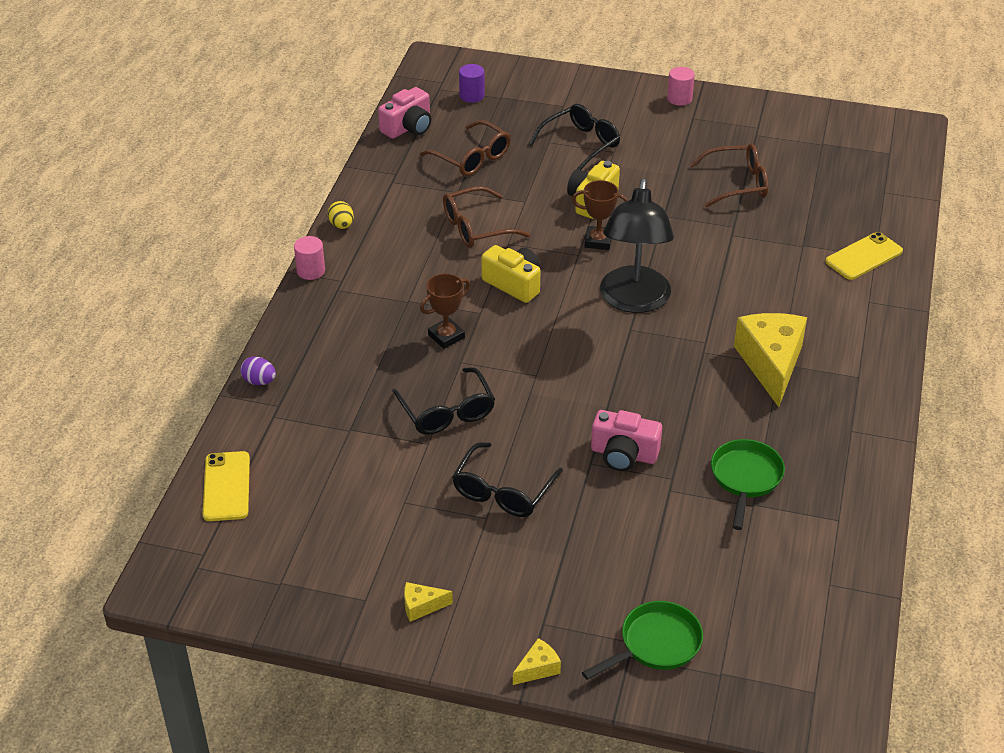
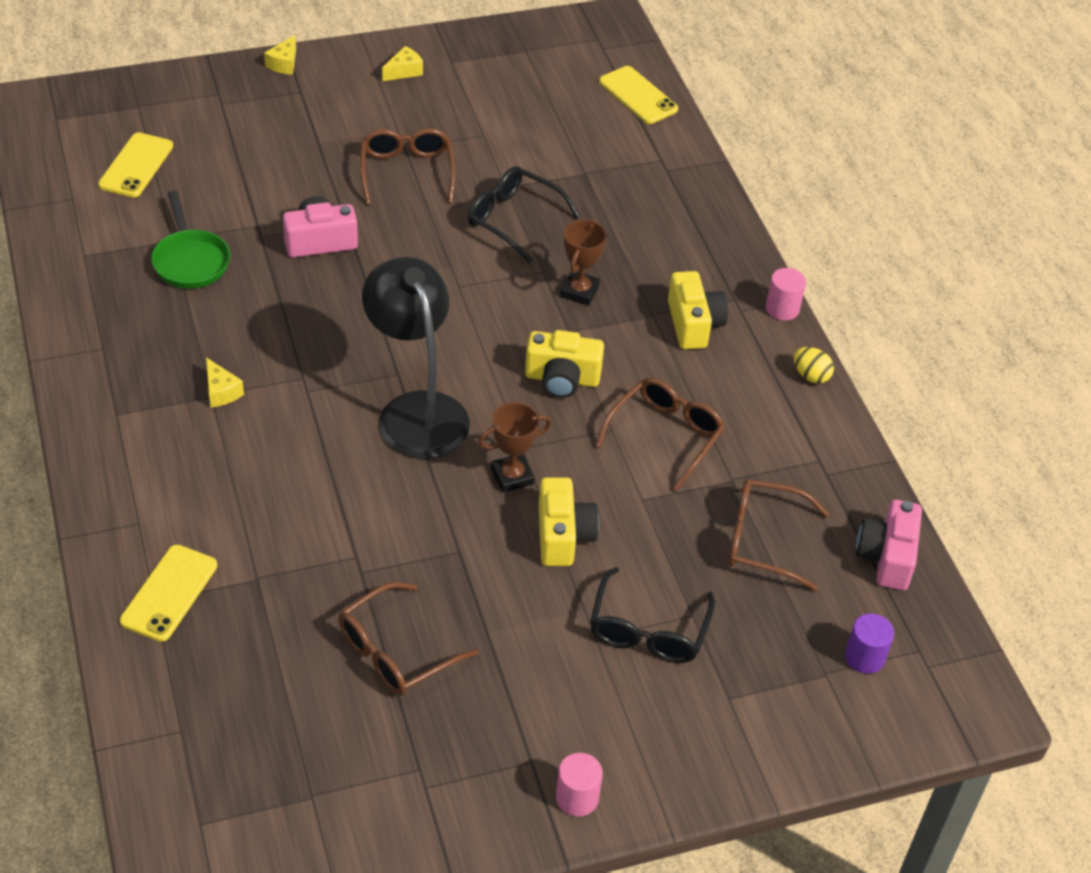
camera: 145 degrees right, 5 degrees up
(259, 381) = (706, 183): purple egg -> none
(385, 284) = (693, 324): none -> yellow camera
(503, 491) = (406, 172): black glasses -> brown glasses
(656, 644) = (201, 108): green pan -> none
(753, 598) = (136, 165): none -> yellow phone
(771, 364) = (221, 391): yellow cheese -> yellow cheese, size x0.44

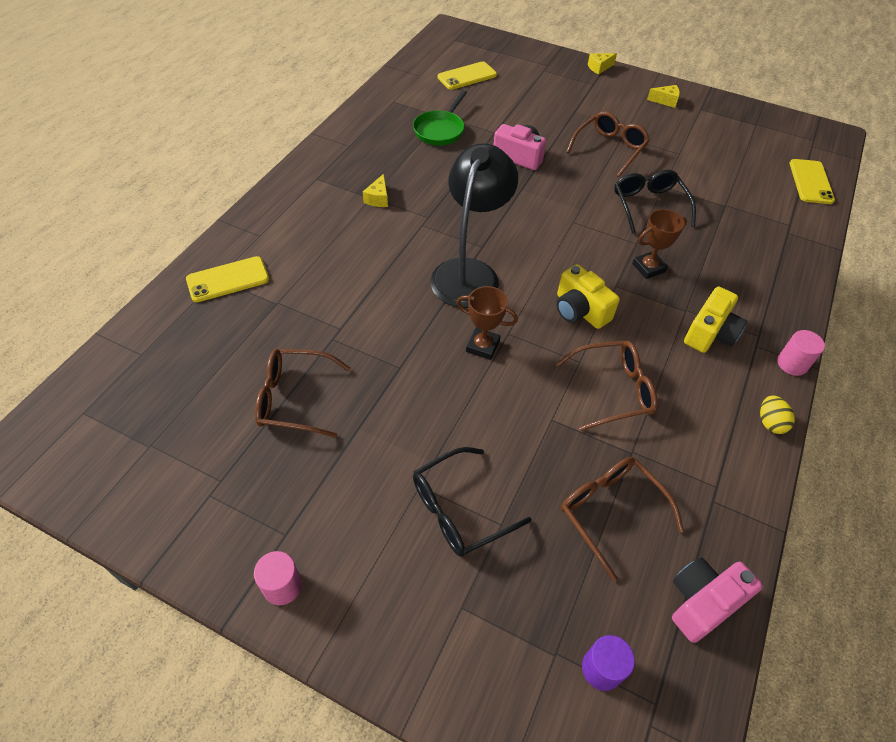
camera: 45 degrees right, 5 degrees up
(563, 536) = (473, 404): yellow camera -> none

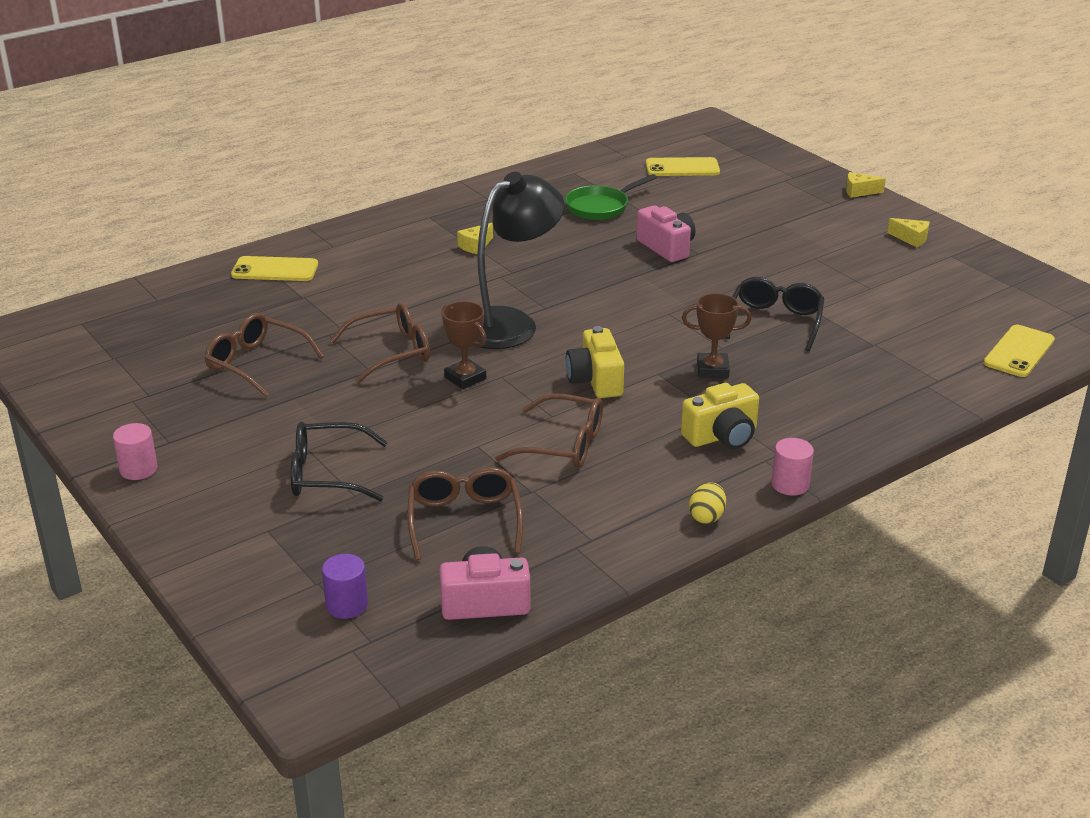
camera: 30 degrees right, 20 degrees down
(609, 149) = (784, 265): brown glasses -> brown glasses (391, 352)

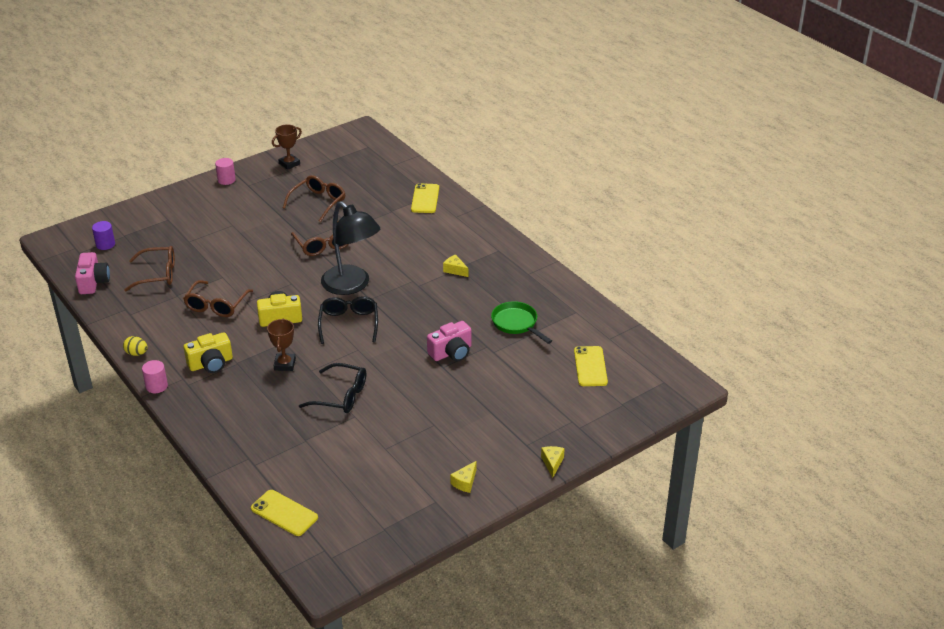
camera: 90 degrees right, 5 degrees up
(327, 474) = (208, 232): black glasses -> black glasses (349, 324)
(465, 378) = (291, 271): brown trophy -> brown trophy (289, 164)
(722, 436) = (211, 363): yellow camera -> yellow camera turned 90 degrees counterclockwise

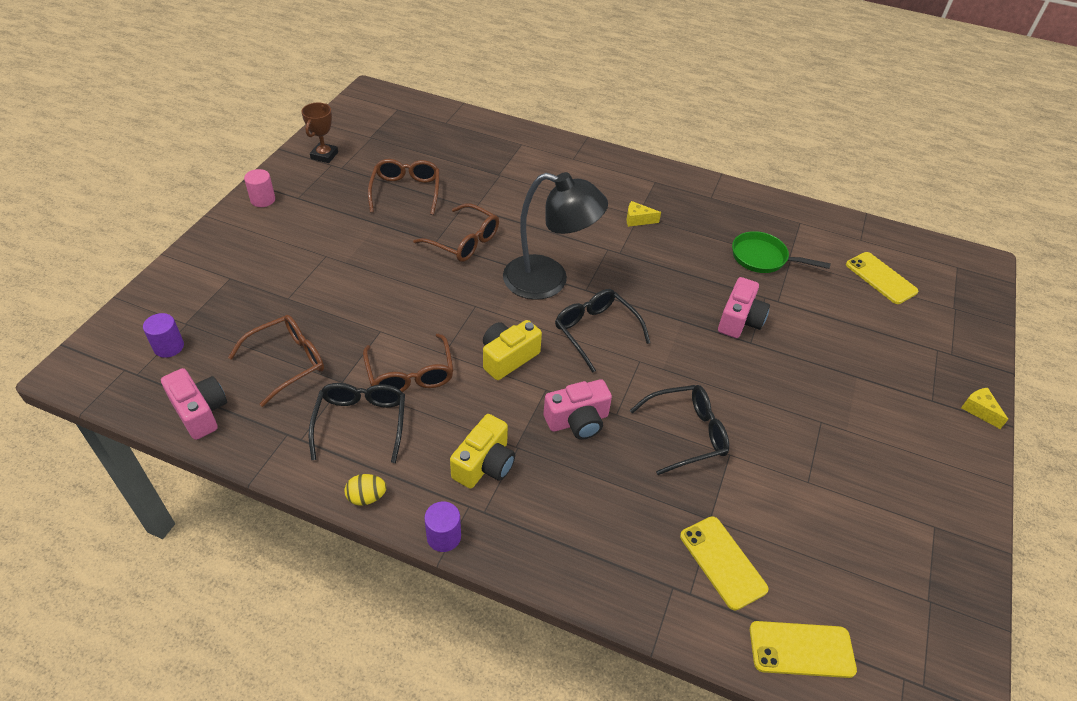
camera: 35 degrees left, 10 degrees up
(156, 386) = (444, 536): pink cylinder -> purple cylinder
(167, 319) = (361, 423): none -> black glasses
(285, 364) = (578, 421): brown trophy -> pink camera
(425, 199) = (520, 149): yellow phone -> yellow phone (722, 562)
(465, 482) = (933, 482): yellow cheese -> none

